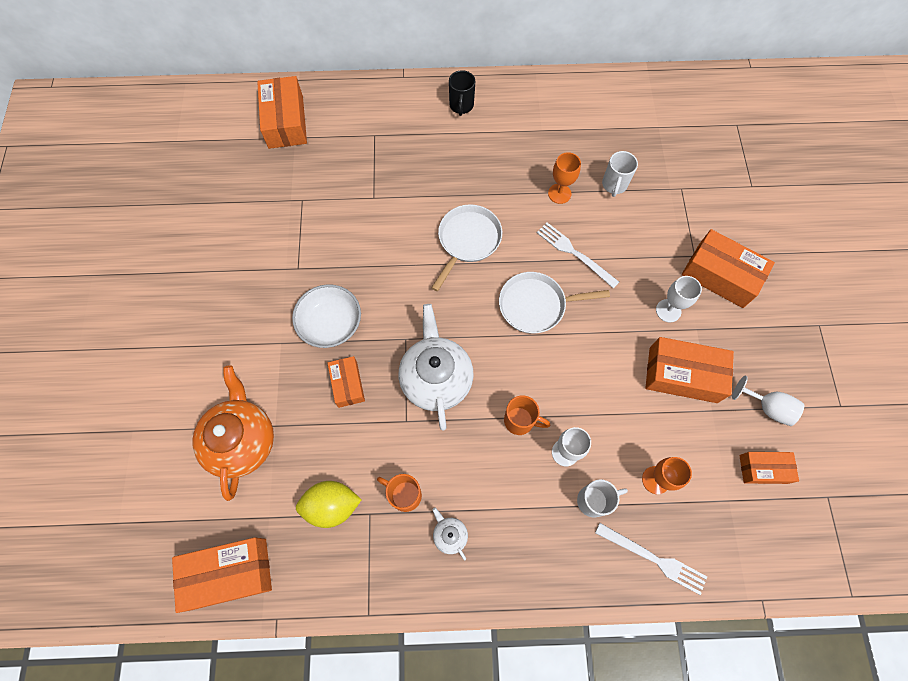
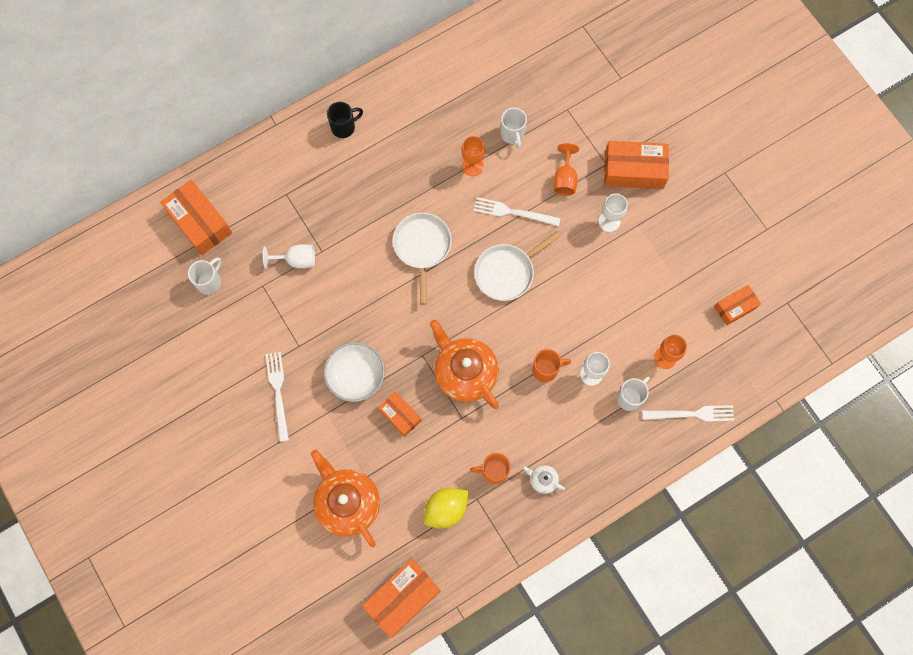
camera: 30 degrees left, 5 degrees up
(251, 299) = (278, 392): none -> white fork
(259, 173) = (209, 282): none -> white mug
(436, 378) = (464, 373): white teapot -> orange teapot
(461, 106) = (344, 127): black mug -> black mug turned 90 degrees counterclockwise
(644, 249) = (564, 179): none -> orange goblet
(682, 375) = (645, 267): orange box -> none
(767, 407) = (717, 259): white goblet -> white goblet (296, 260)

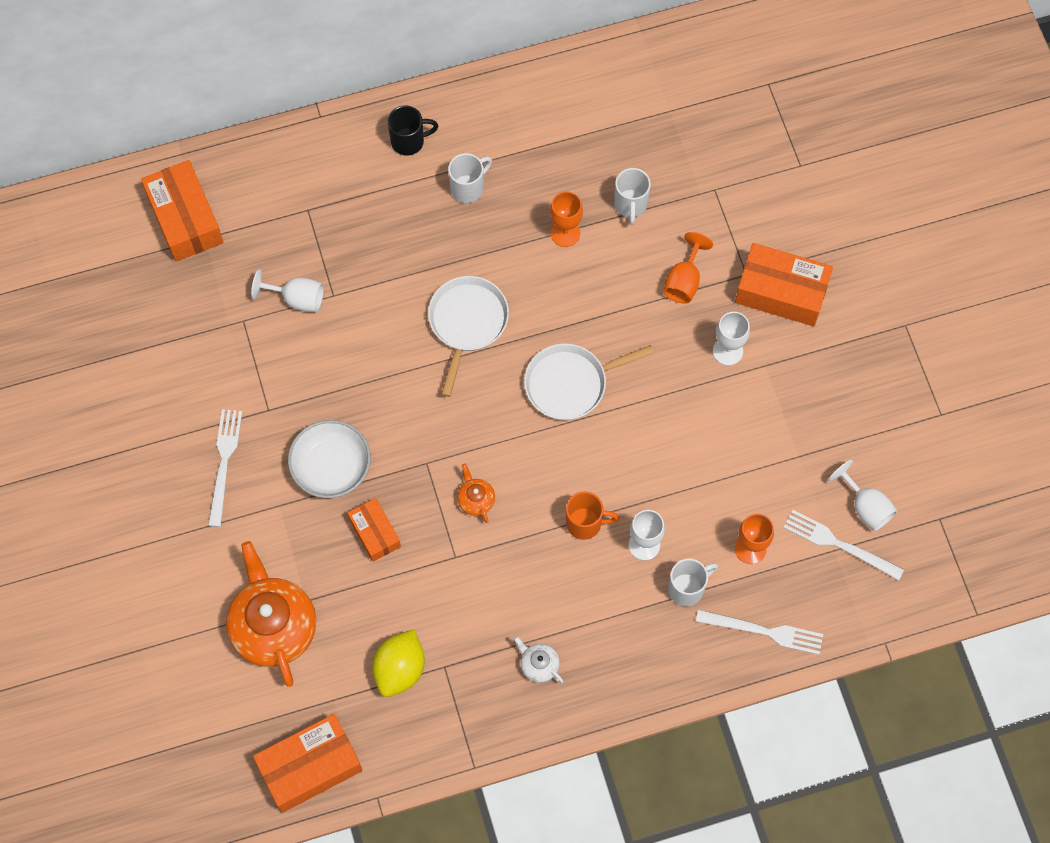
camera: 15 degrees right, 5 degrees down
(209, 282) = (176, 298): white mug -> white mug (468, 187)
(446, 509) = (400, 669): yellow lemon -> yellow lemon turned 45 degrees counterclockwise
(464, 373) = (476, 500): orange teapot -> orange teapot, size x0.44
(493, 471) = (477, 636): orange mug -> none
(513, 212) = (602, 307): white fork -> white fork (839, 544)
(735, 307) = (865, 507): orange box -> white goblet

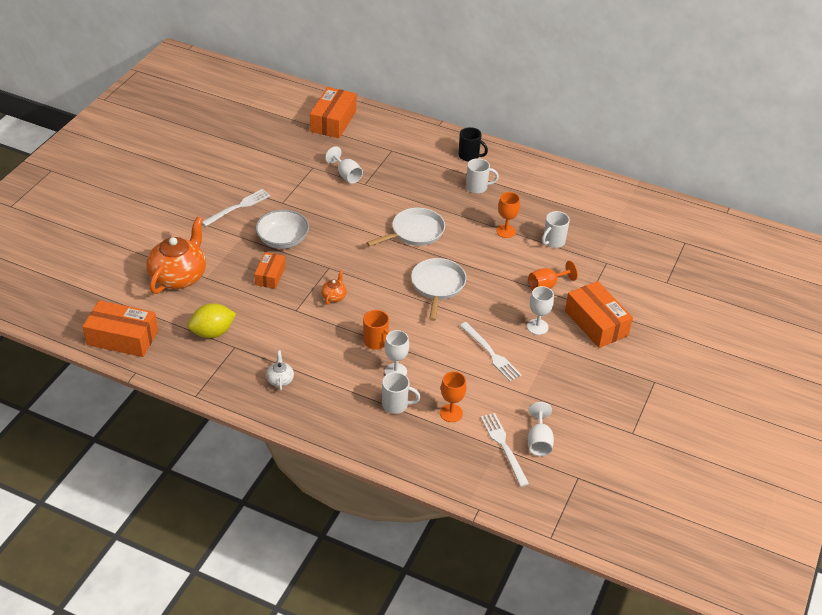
camera: 40 degrees right, 25 degrees down
(570, 383) = (437, 285): white pan -> white pan turned 75 degrees clockwise
(764, 631) = (415, 453): white fork -> white fork (491, 353)

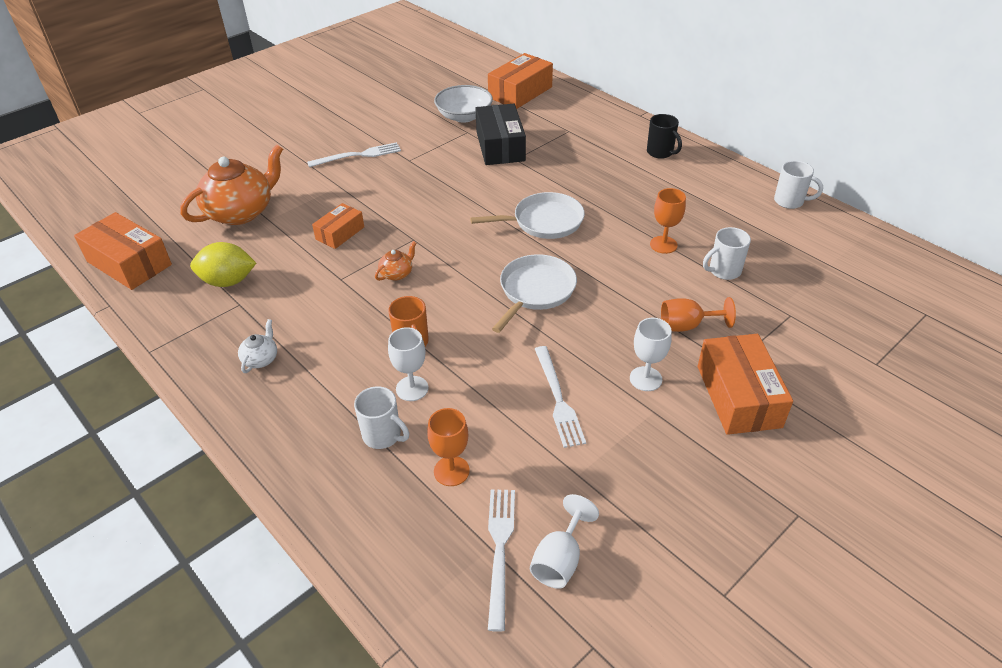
camera: 25 degrees right, 0 degrees up
(283, 240) = (382, 198): white bowl -> white bowl (464, 116)
(346, 175) = (500, 146): white goblet -> black box
(477, 187) = (652, 188): white mug -> white mug (790, 201)

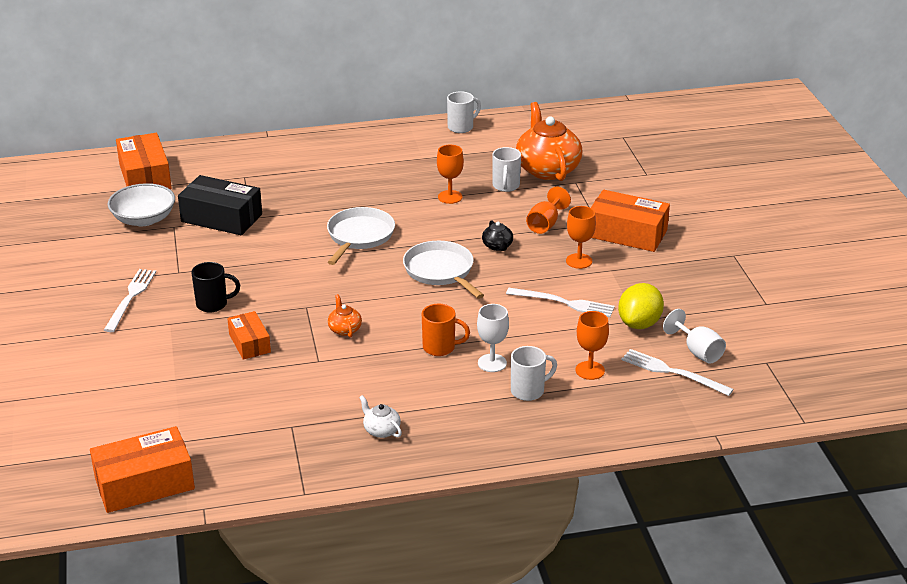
camera: 60 degrees left, 10 degrees down
(228, 281) = (249, 425): yellow lemon -> yellow lemon (639, 324)
(241, 212) = (140, 393): orange teapot -> orange teapot (547, 169)
(613, 309) = (497, 246): none -> black teapot
(645, 379) = (579, 261): white goblet -> orange goblet
(660, 153) = (334, 150): black mug -> black mug (213, 304)

